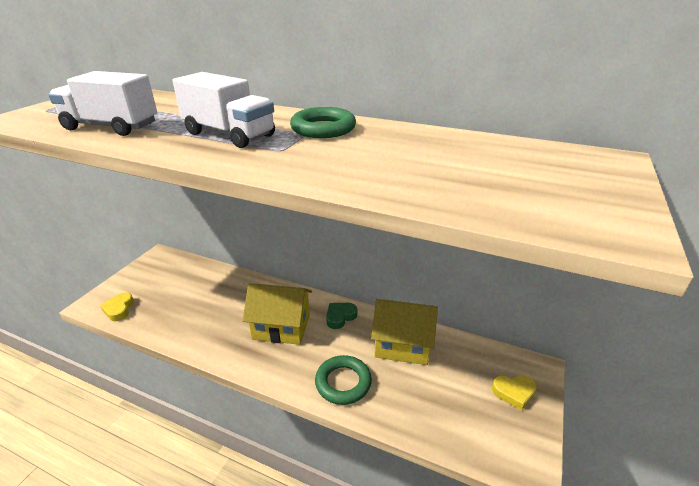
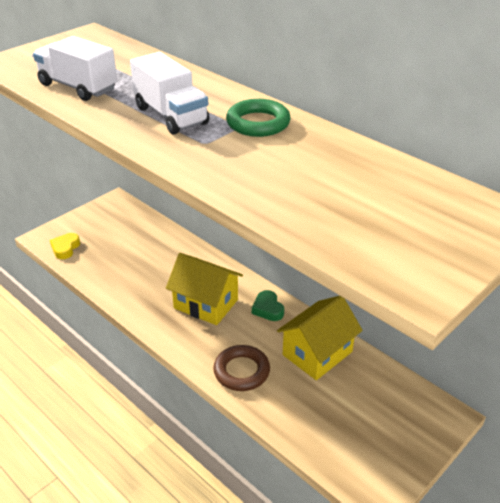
camera: 20 degrees right, 5 degrees up
(340, 317) = (268, 309): green heart -> green heart turned 90 degrees counterclockwise
(343, 382) = (241, 371): green ring -> brown ring
(402, 345) = (317, 353): yellow house -> yellow house turned 75 degrees counterclockwise
(514, 392) = (406, 429): yellow heart -> none

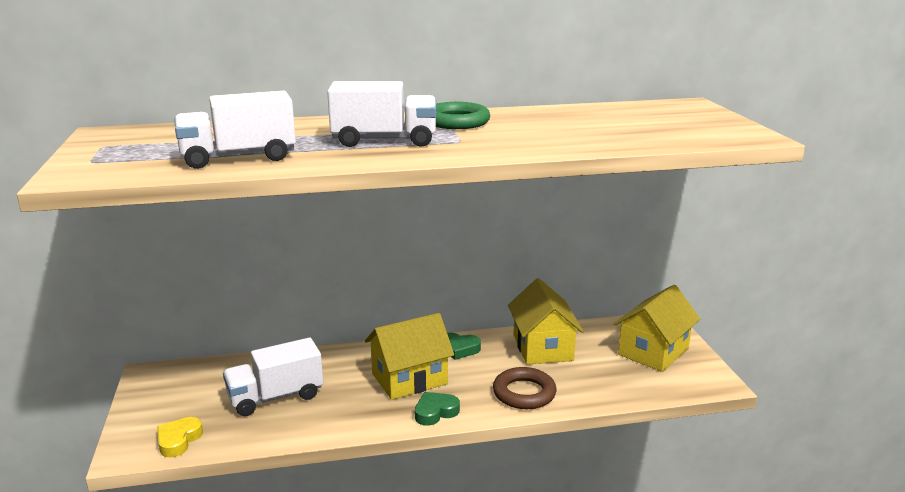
camera: 55 degrees left, 15 degrees down
(65, 248) = (178, 440): yellow heart -> yellow heart turned 60 degrees clockwise
(134, 258) = (276, 397): none -> white truck
(177, 336) = (435, 412): none -> green heart
(385, 428) = (653, 351): none -> yellow house

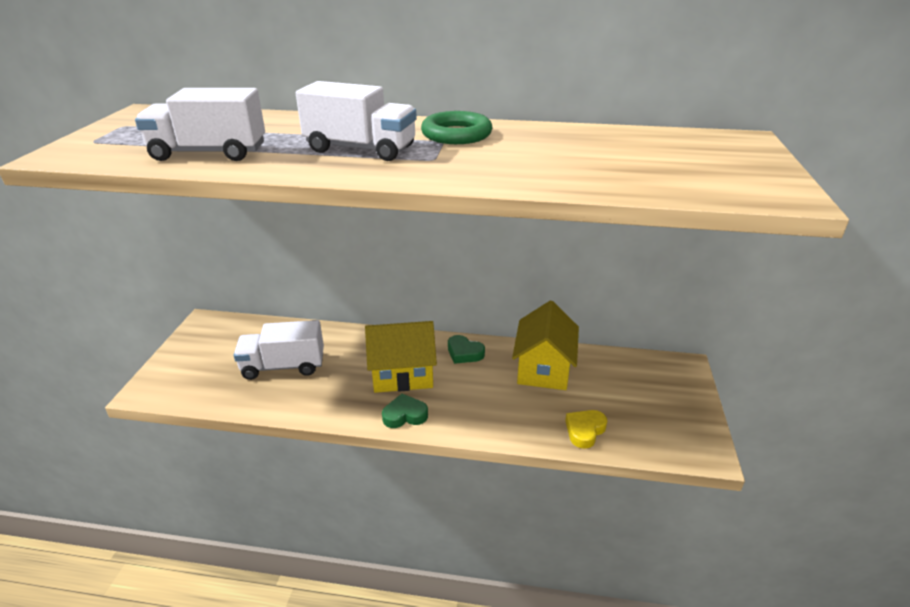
camera: 20 degrees right, 10 degrees up
(178, 440) = (187, 389): yellow heart -> yellow heart (584, 430)
(524, 393) = (497, 415): brown ring -> none
(653, 351) = (655, 398): yellow house -> none

